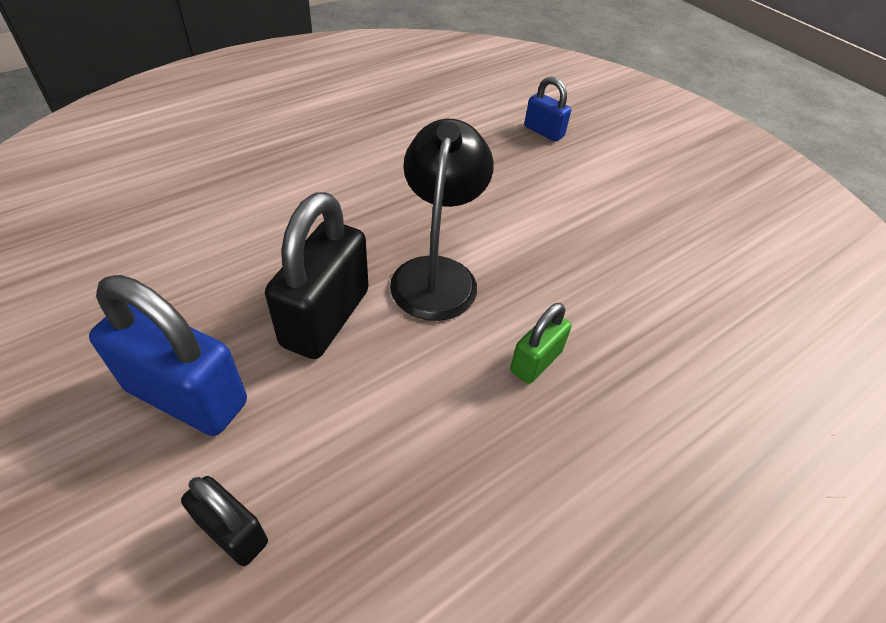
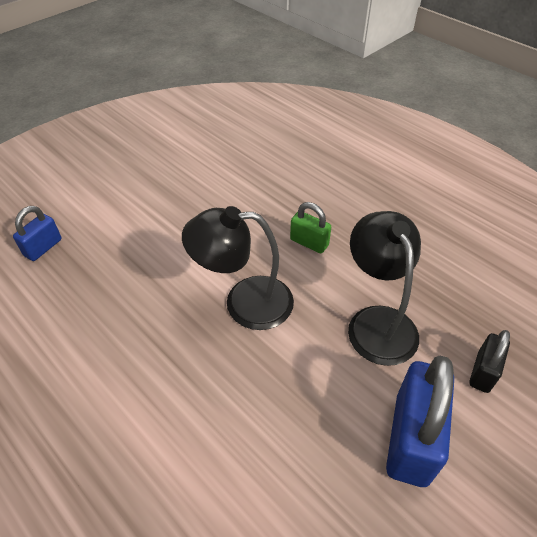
camera: 95 degrees left, 0 degrees up
(326, 318) = (309, 366): black padlock -> none
(368, 411) = (377, 322): none -> black lamp

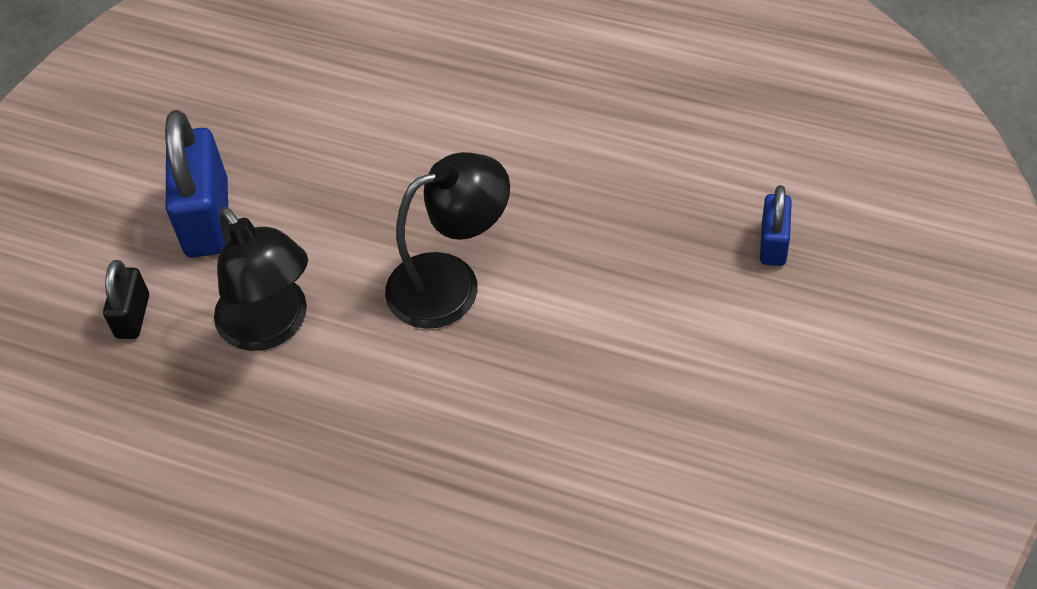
camera: 160 degrees right, 5 degrees up
(309, 242) = (406, 407): green padlock -> none

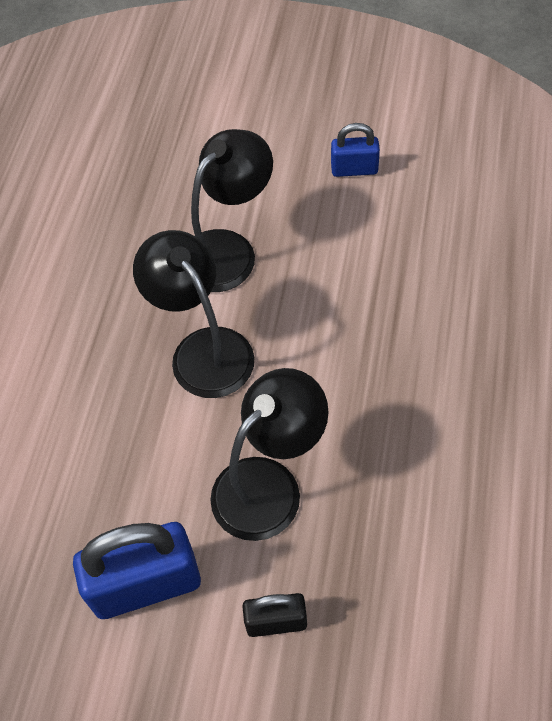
camera: 100 degrees left, 5 degrees up
(585, 319) = (228, 249): none -> black lamp
(773, 244) = (143, 144): blue padlock -> blue padlock (354, 169)

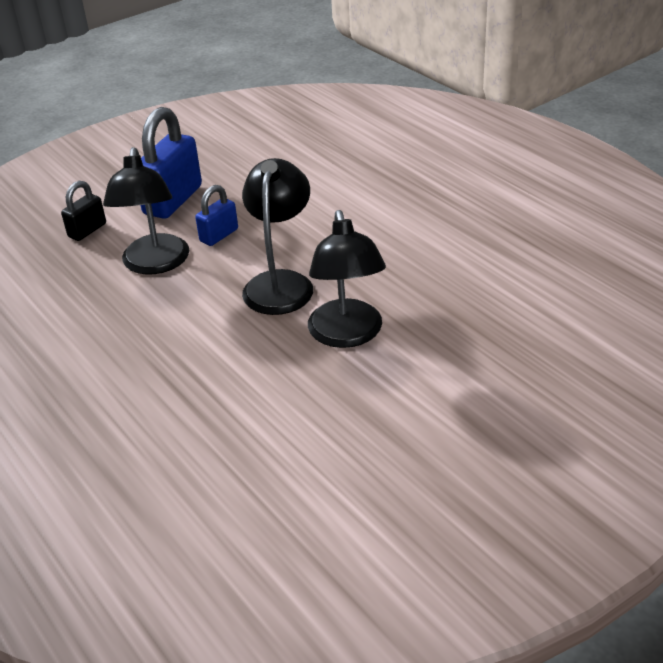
camera: 130 degrees right, 20 degrees down
(203, 349) = (280, 283): black lamp -> black lamp turned 90 degrees counterclockwise
(354, 169) = (335, 454): blue padlock -> blue padlock (219, 235)

